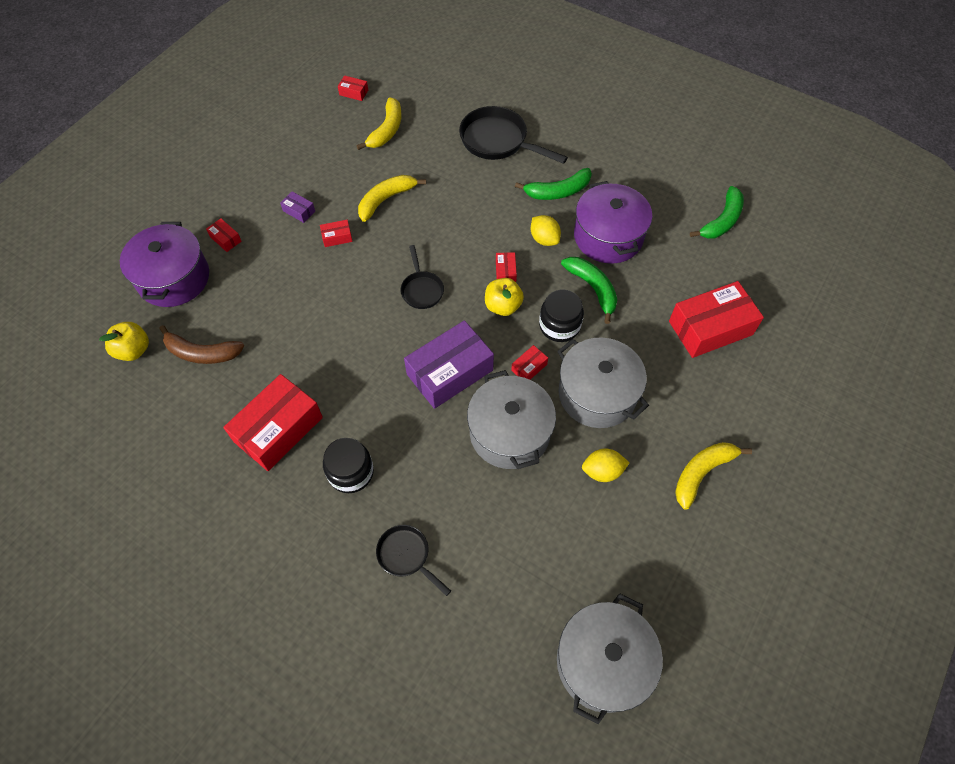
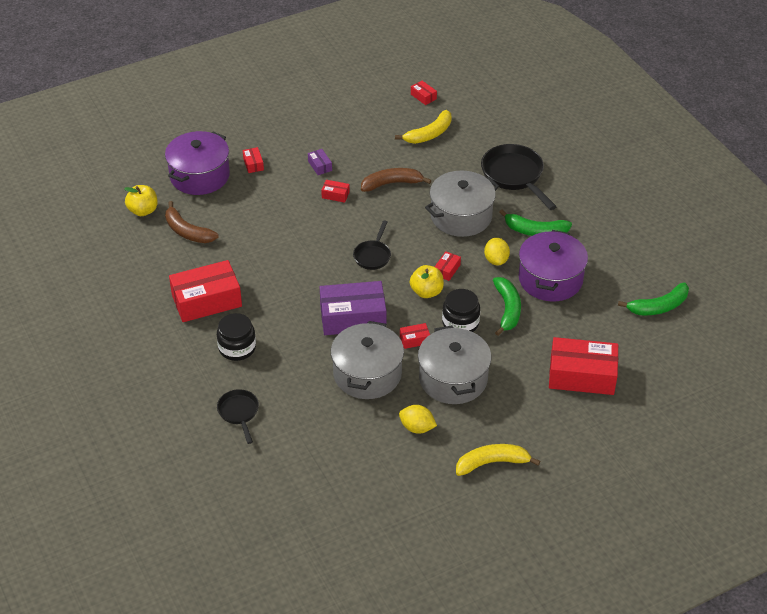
camera: 30 degrees right, 15 degrees down
(386, 200) = (392, 183): yellow banana -> brown banana
(602, 662) = (325, 535): grey pot -> grey pot (461, 216)

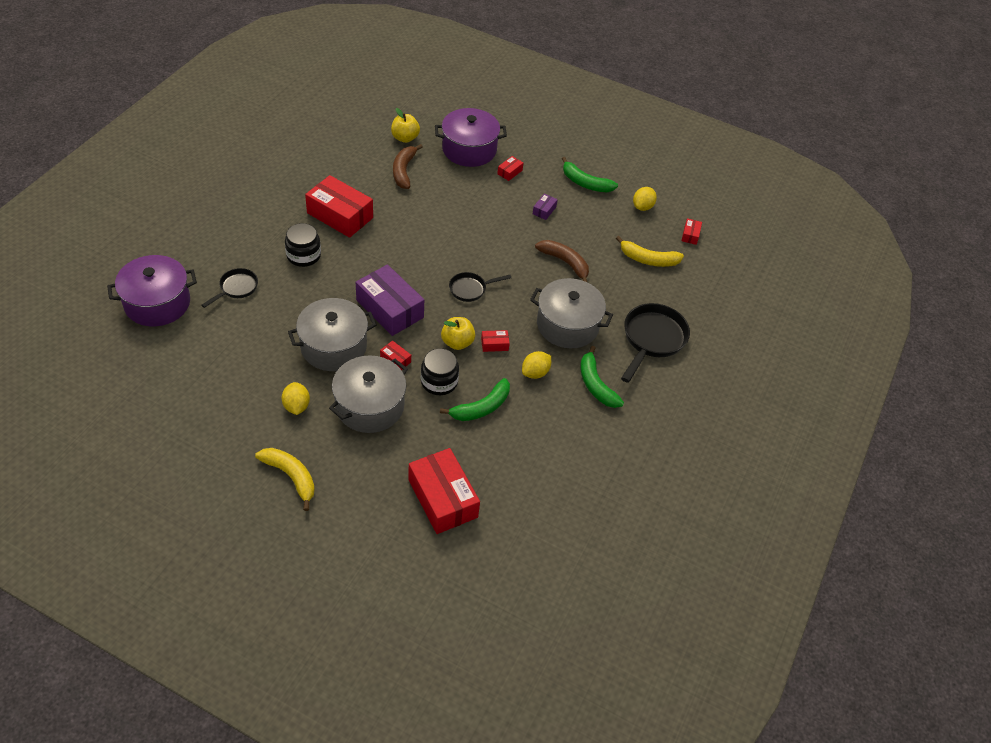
camera: 50 degrees right, 5 degrees up
(335, 195) = (519, 235): red box -> none
(368, 106) = (642, 207): none -> yellow lemon
(550, 279) = (544, 422): purple pot -> purple pot (157, 303)
(658, 307) = (579, 522): green banana -> green banana (585, 183)

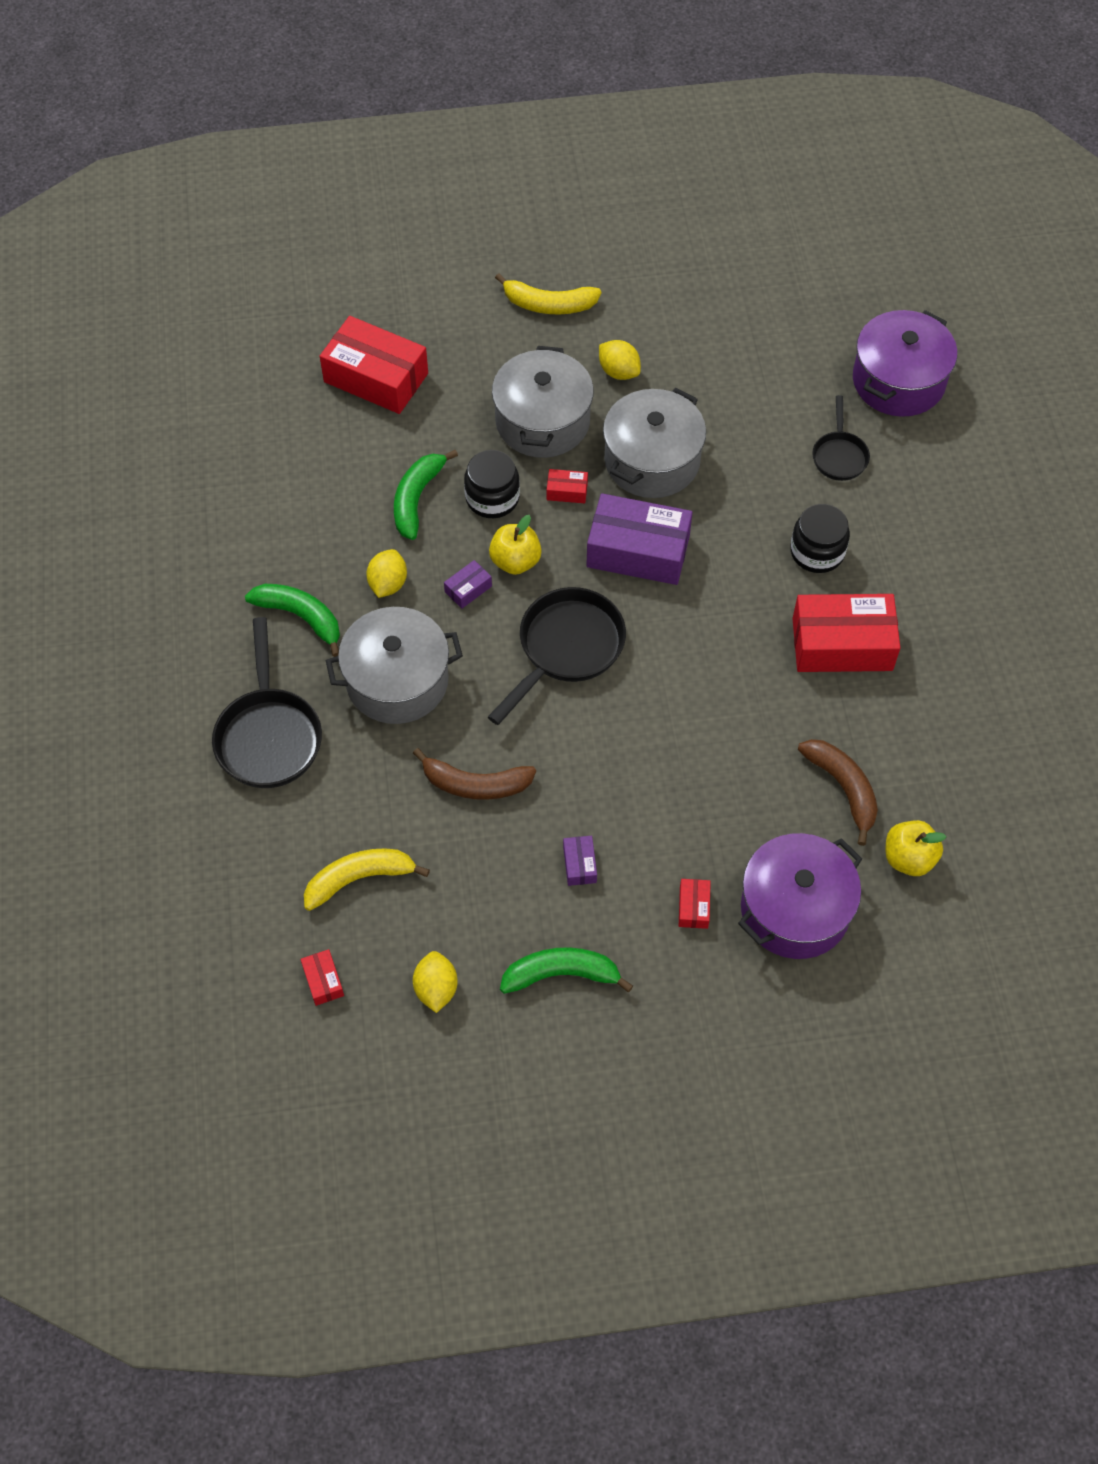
camera: 150 degrees right, 10 degrees up
(470, 289) = (566, 649): black pan -> black pan, size x1.75
(494, 344) = (468, 589): red box -> purple box

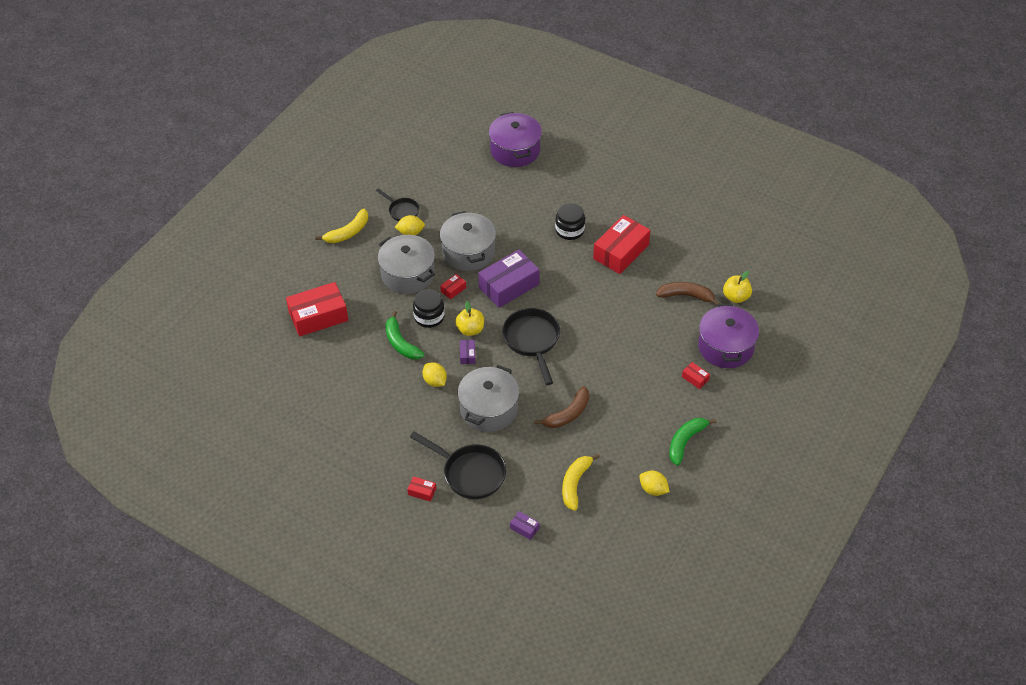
camera: 50 degrees left, 10 degrees down
(301, 617) = (419, 423): green banana -> none
(323, 981) = (613, 528): red box -> red box (422, 491)
(579, 864) = (640, 403): purple box -> purple box (524, 528)
(839, 456) = (531, 192): black pan -> black pan (402, 211)

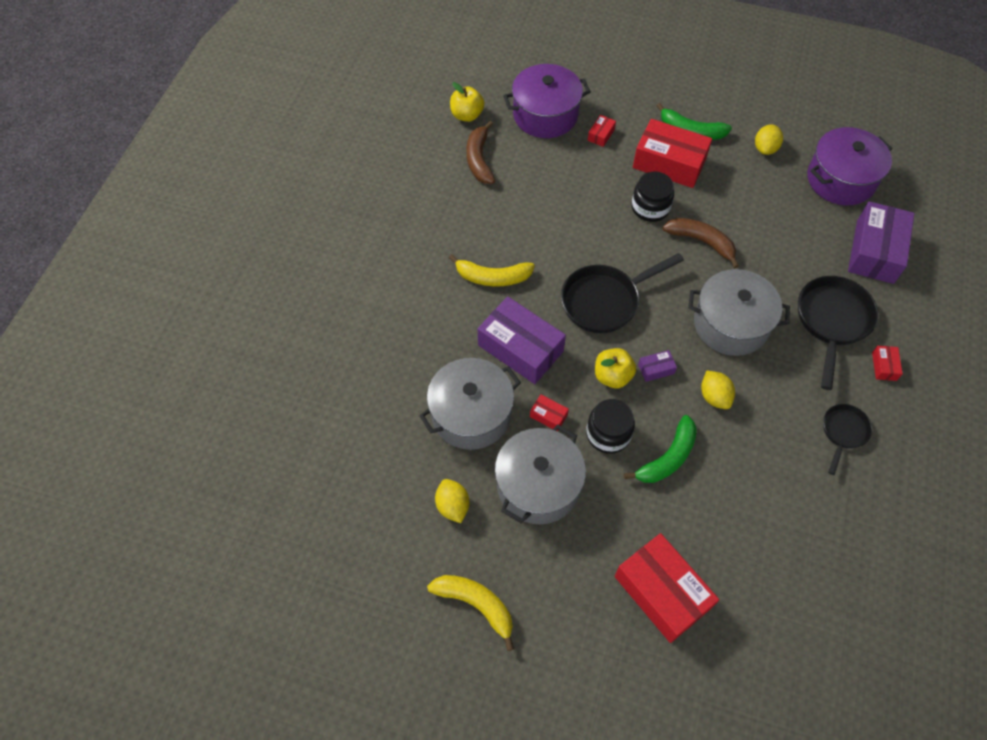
camera: 105 degrees left, 10 degrees up
(402, 211) = (409, 533): black pan -> black pan (843, 432)
(435, 381) = (714, 396): yellow lemon -> yellow lemon turned 60 degrees counterclockwise
(515, 150) = (245, 402): purple pot -> purple pot (840, 180)
(524, 528) = (874, 251): purple box -> purple box, size x2.35
(569, 230) = (398, 298): black jar -> black jar (650, 207)
(575, 484) = (793, 217): yellow banana -> yellow banana (492, 277)
(621, 252) = (424, 235): red box -> red box (669, 163)

